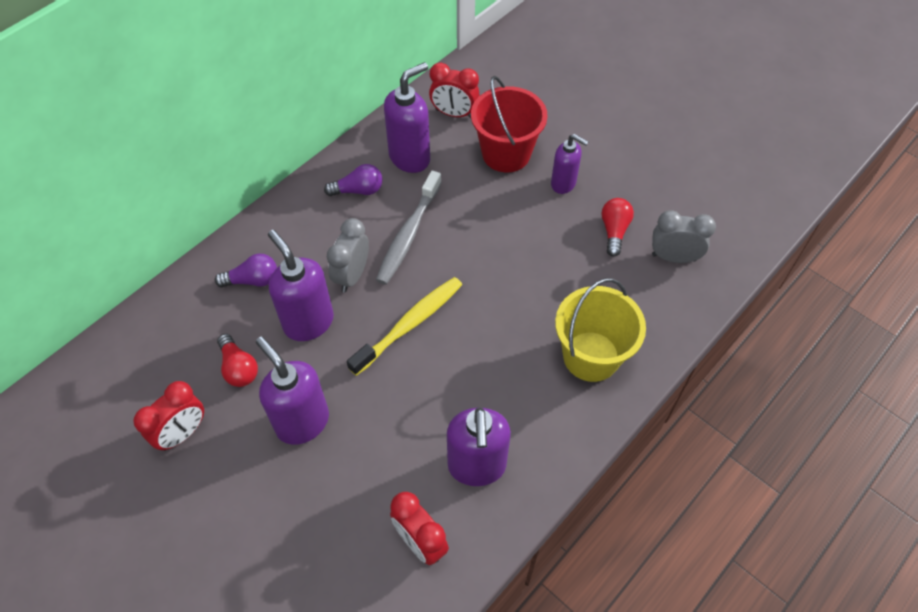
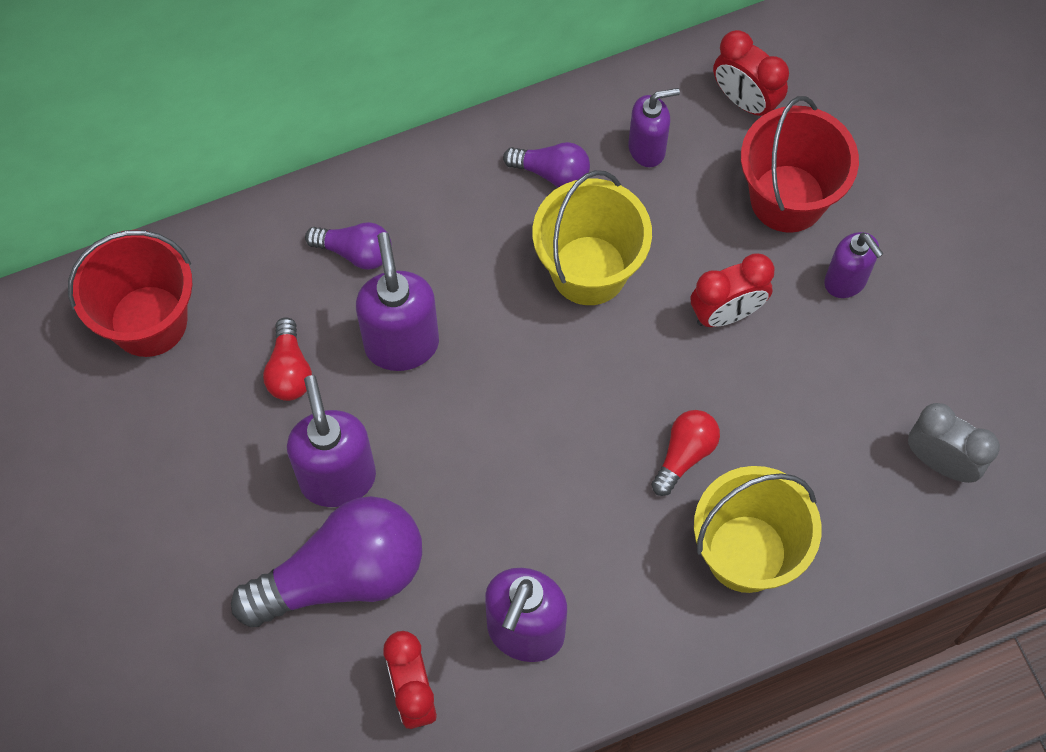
camera: 25 degrees right, 10 degrees up
(125, 376) = (148, 321): none -> red bucket
(182, 433) = (189, 428): red clock -> red clock (726, 313)
(334, 484) = (343, 575): none -> purple light bulb
(352, 275) = (487, 300): grey clock -> none
(408, 234) = (589, 270): grey toothbrush -> yellow bucket
(410, 157) = (647, 149): purple soap dispenser -> purple soap dispenser, size x0.63
(410, 324) = (530, 404): yellow toothbrush -> none
(614, 231) = (878, 386): red light bulb -> red light bulb (684, 454)

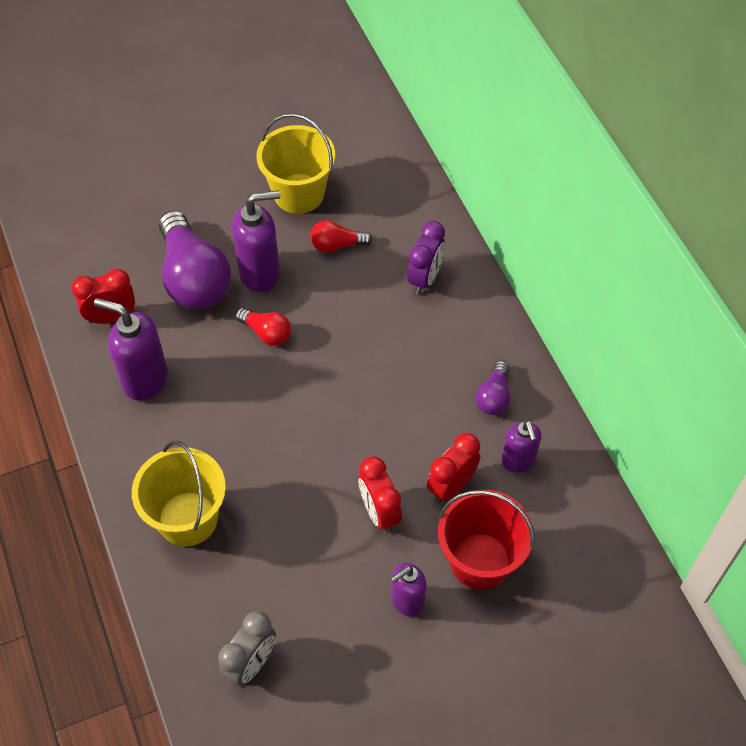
camera: 90 degrees right, 10 degrees down
(148, 321) = (373, 171): red bucket -> none
(355, 252) = (425, 278): purple light bulb -> purple clock
(401, 344) = (355, 306): purple soap dispenser -> none
(589, 270) = (413, 420): yellow bucket -> yellow bucket (299, 194)
(684, 454) = (266, 480): red light bulb -> red light bulb (266, 333)
(745, 100) = (567, 533): red clock -> red clock (451, 486)

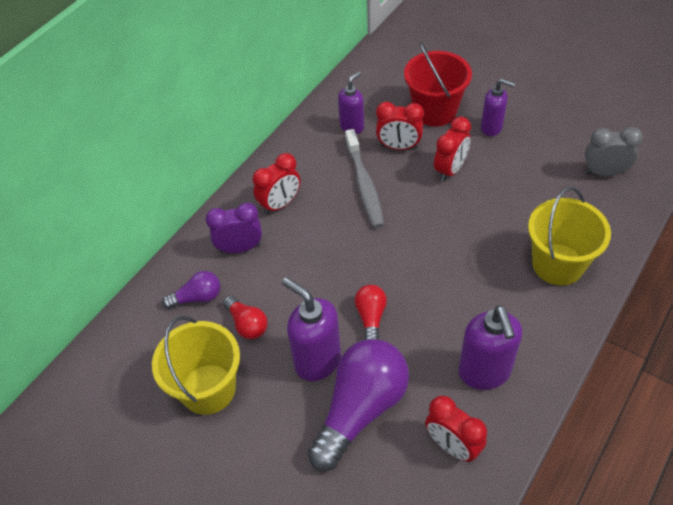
camera: 120 degrees left, 5 degrees down
(422, 420) = (364, 185): none -> grey toothbrush
(454, 336) = (280, 204): none -> red clock
(493, 397) = (314, 160): purple light bulb -> purple light bulb (197, 297)

